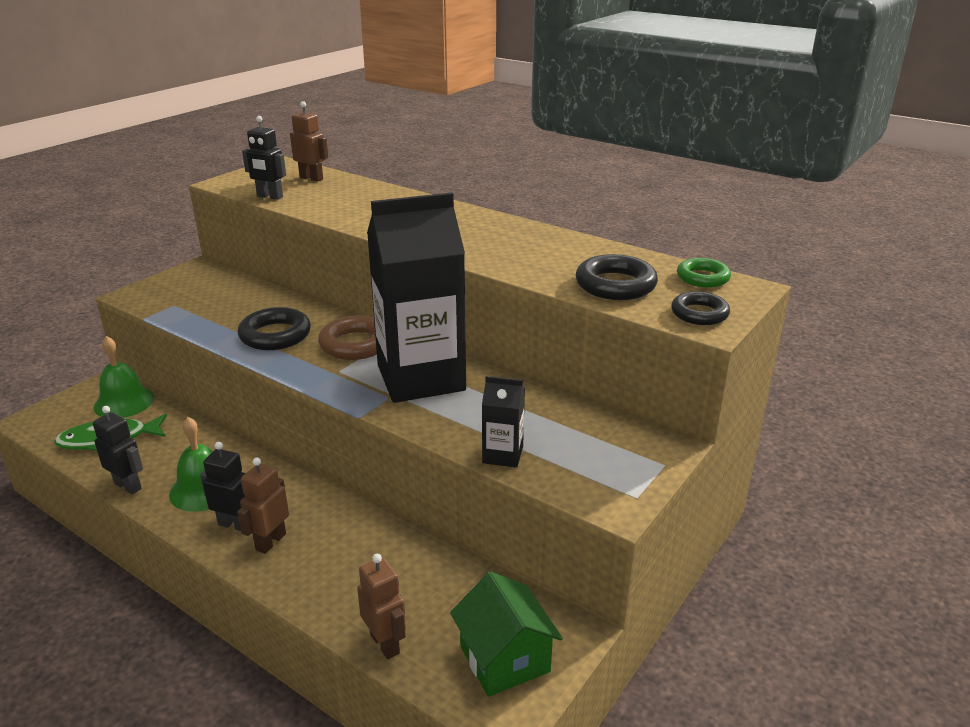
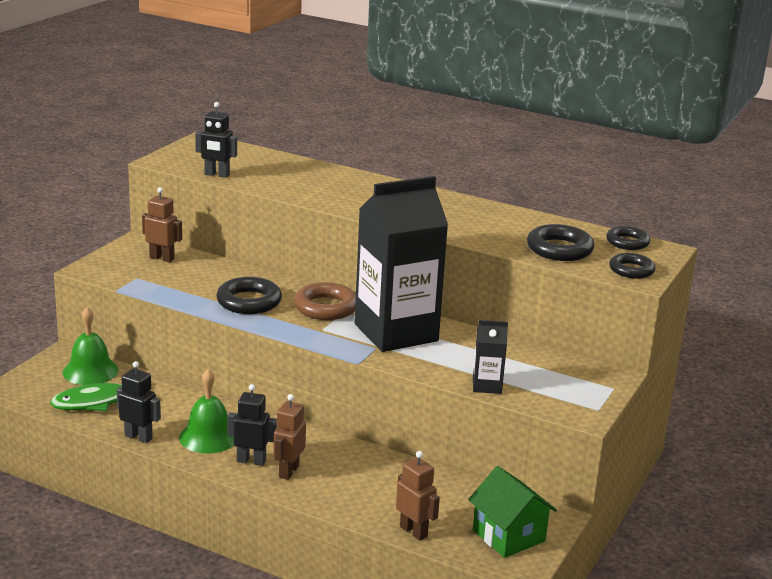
camera: 10 degrees left, 5 degrees down
(311, 178) = (244, 156): brown robot -> brown robot (162, 258)
(702, 278) = (627, 242): green ring -> black ring

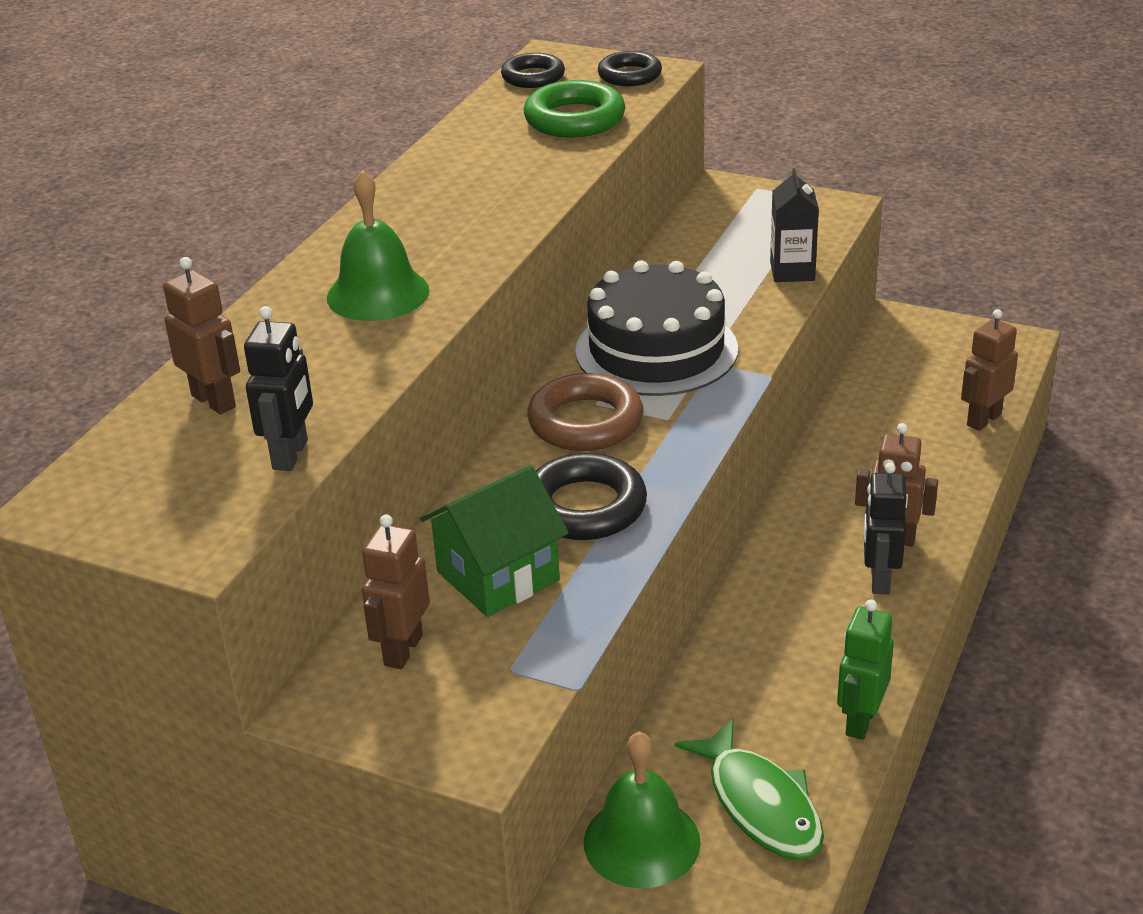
camera: 90 degrees left, 10 degrees up
(138, 437) = (860, 721): black robot -> green robot
(208, 437) = (827, 636): green bell -> green bell (378, 293)
(267, 163) = (214, 401): none -> brown robot
(396, 332) = (656, 350): black carton -> black cake
(509, 536) = (954, 351): green house -> green house (498, 576)
(559, 249) = (574, 119): black ring -> green ring

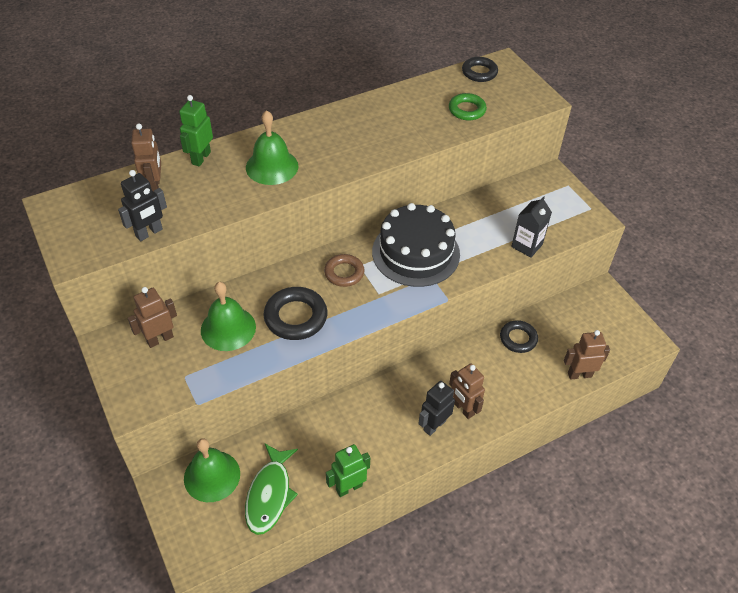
camera: 35 degrees right, 15 degrees up
(243, 335) = (201, 158): none -> green robot
(498, 576) = (228, 328): green house -> green bell
(574, 119) = (467, 110): green ring -> green ring, size x0.66
(585, 422) = (344, 273): brown ring -> brown ring, size x0.66
(629, 75) = (524, 95): black ring -> black ring (518, 339)

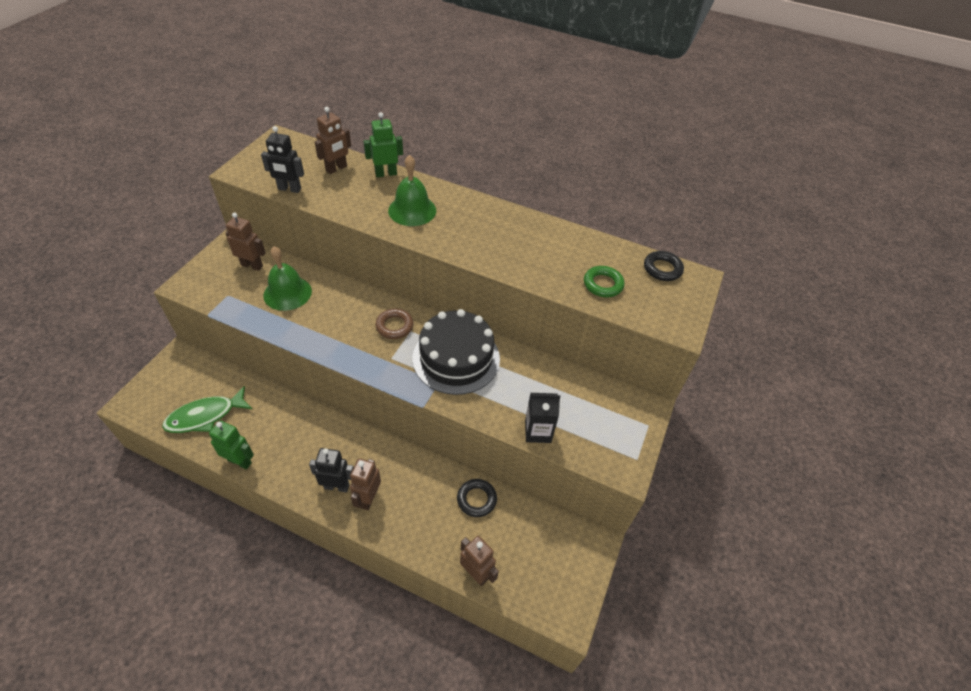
camera: 50 degrees right, 0 degrees up
(212, 476) = (202, 374): green bell -> none
(296, 317) = (326, 323): black ring -> none

